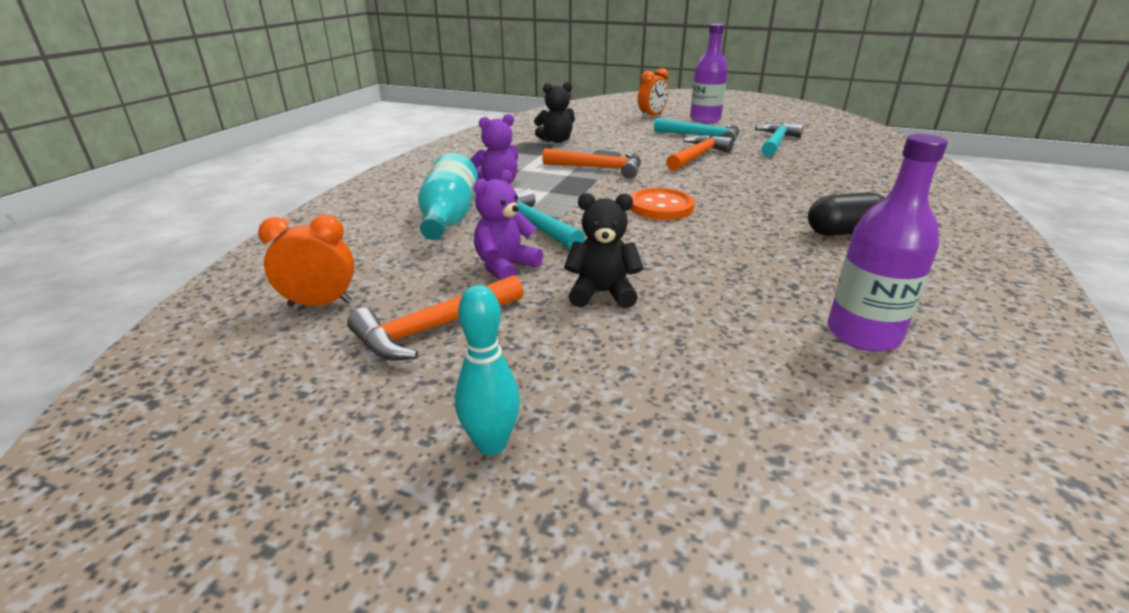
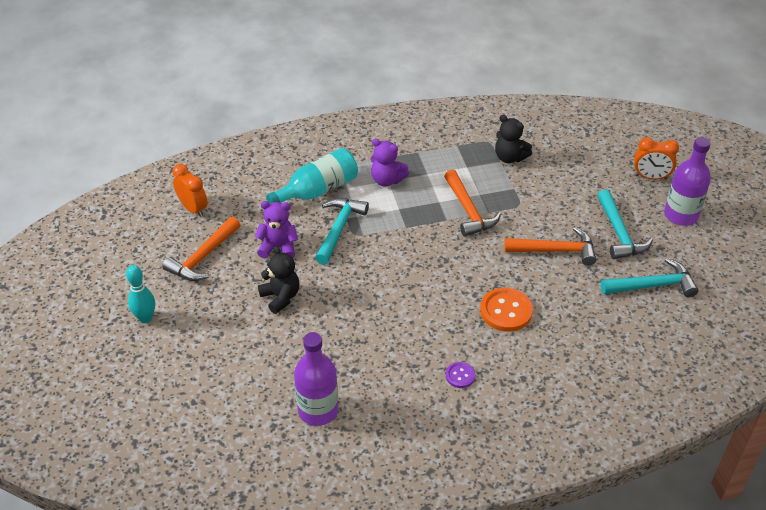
camera: 55 degrees right, 15 degrees up
(433, 329) = (203, 257): orange hammer -> orange hammer turned 75 degrees counterclockwise
(661, 207) = (422, 272): orange button -> orange button (506, 311)
(844, 232) = (460, 376): black capsule -> purple button

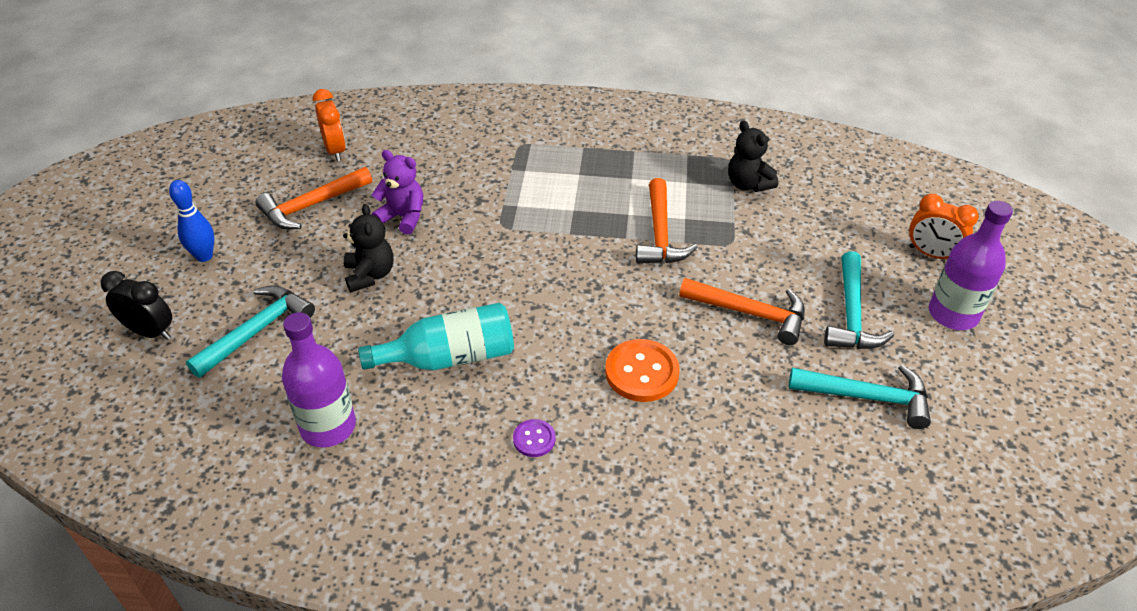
camera: 20 degrees right, 0 degrees up
(143, 385) = (150, 332): none -> black clock
(145, 318) = (204, 256): turquoise bowling pin -> blue bowling pin
(318, 190) = (488, 165): turquoise bottle -> turquoise bottle (450, 357)
(339, 229) = (487, 214): turquoise hammer -> turquoise hammer (257, 331)
(387, 180) = (578, 173): purple teddy bear -> none

